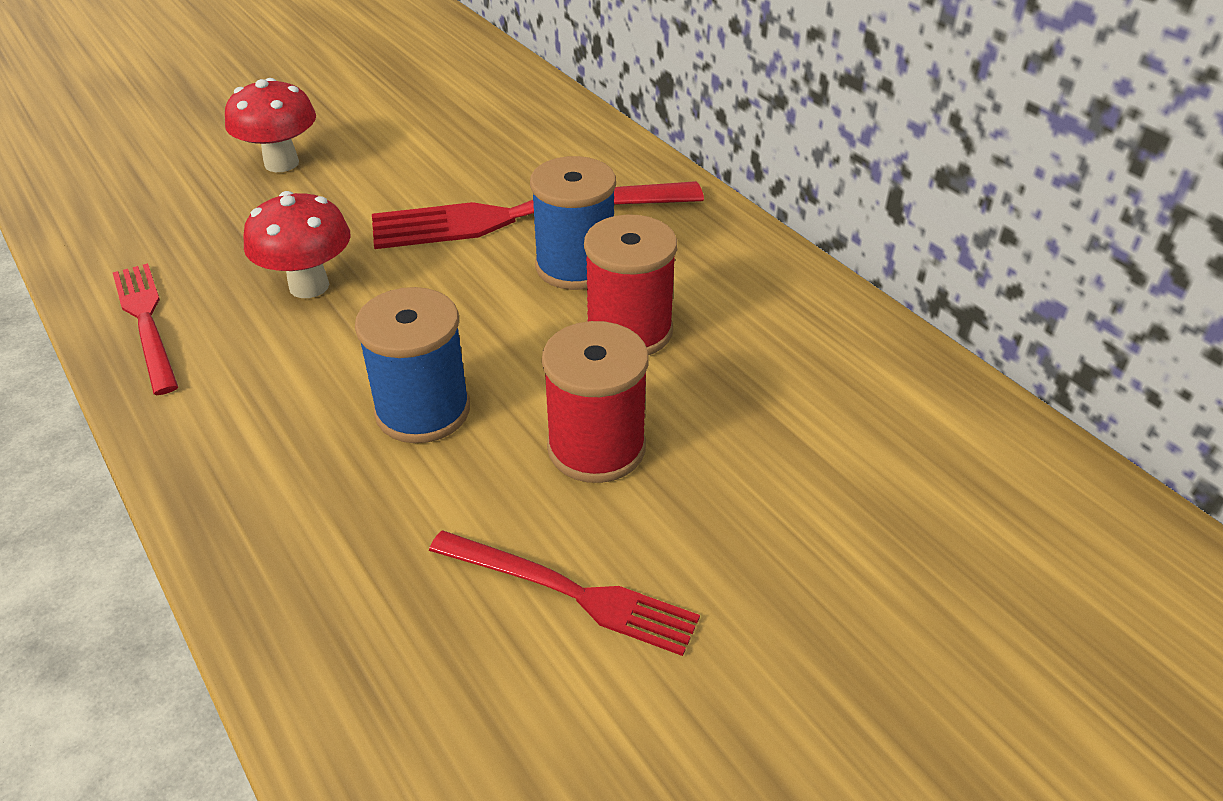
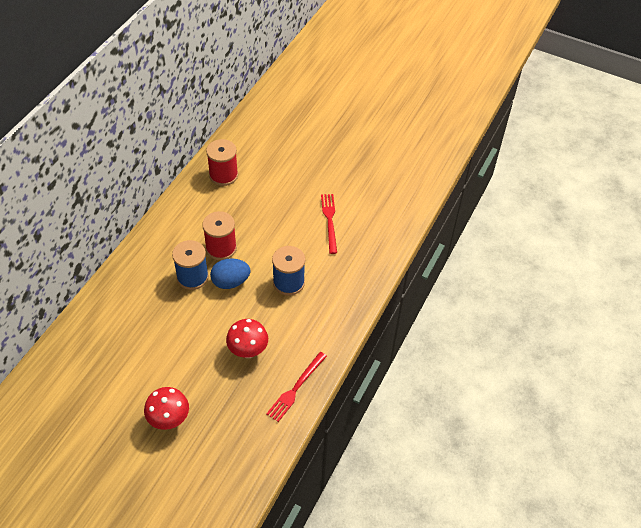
camera: 120 degrees left, 10 degrees up
(512, 315) = (230, 282): none -> blue egg
(525, 216) = (167, 307): red fork -> none
(596, 447) = (278, 235): red spool -> red spool (223, 175)

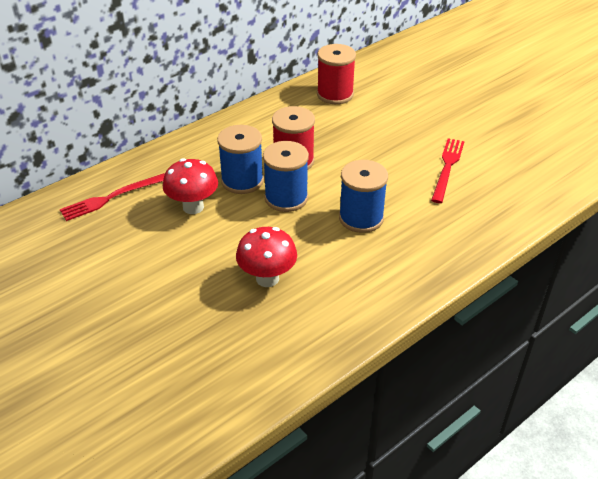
camera: 25 degrees right, 10 degrees down
(169, 420) = (120, 326): red mushroom -> red mushroom (193, 207)
(230, 282) = (286, 198): blue egg -> blue spool
(296, 388) = (309, 343): red fork -> red fork (111, 198)

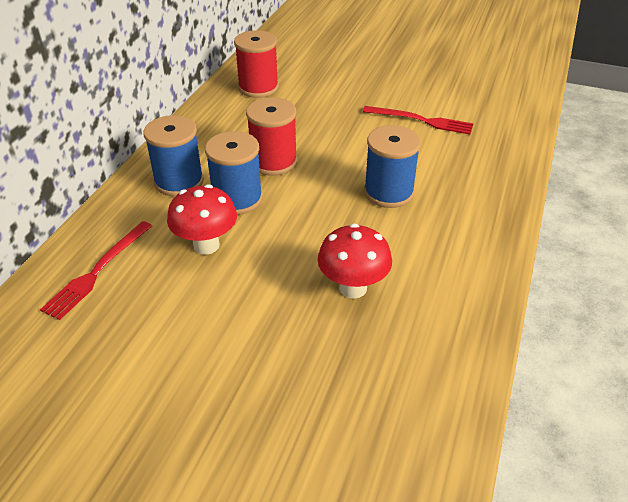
camera: 30 degrees left, 0 degrees up
(286, 198) = (298, 200): blue spool -> blue spool (179, 181)
(447, 167) = (421, 120): red fork -> red fork turned 120 degrees clockwise

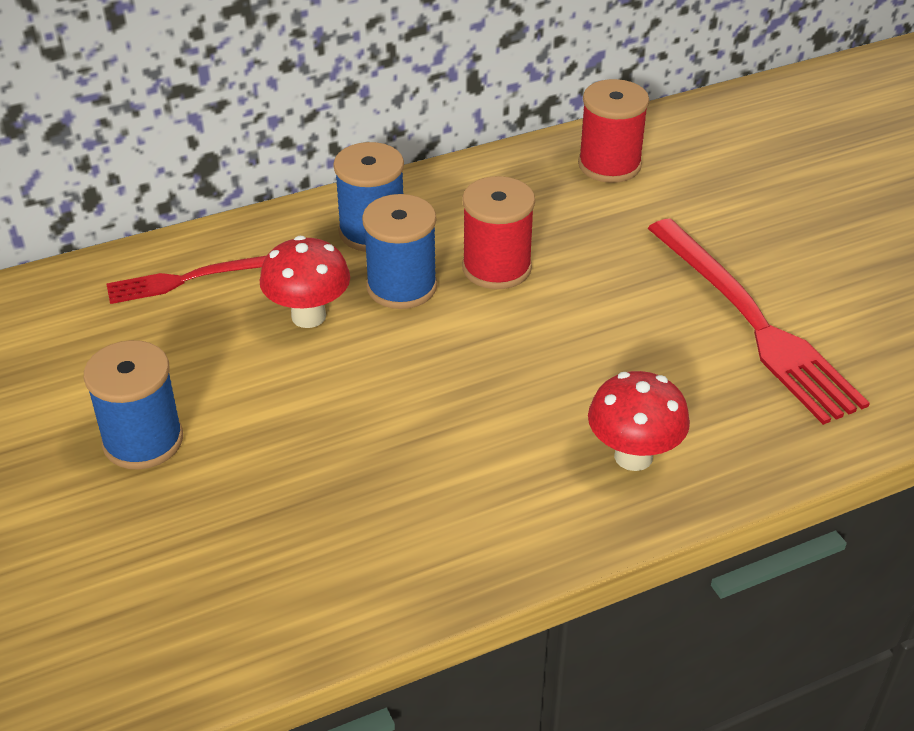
camera: 45 degrees right, 0 degrees up
(353, 288) = (381, 455): red mushroom -> red mushroom (633, 456)
(388, 192) = (571, 383): blue spool -> blue spool (143, 441)
(421, 120) = (753, 323): red fork -> red fork, size x1.73

